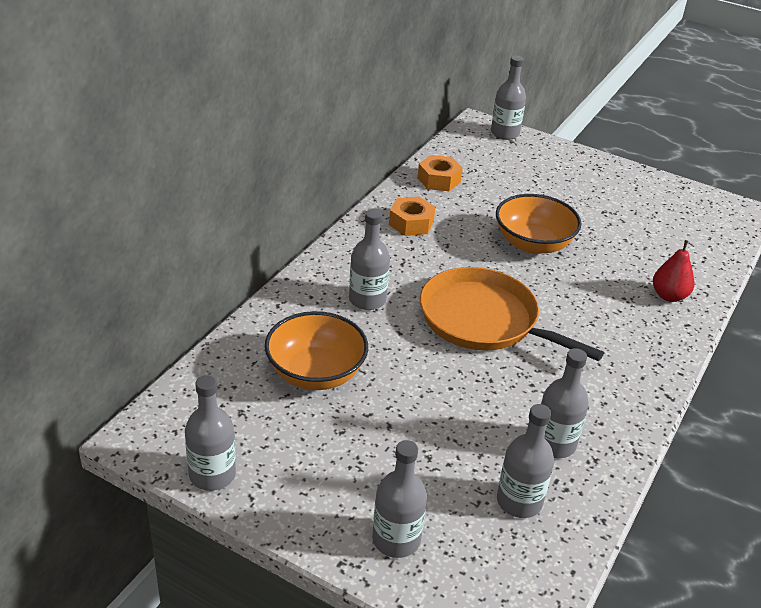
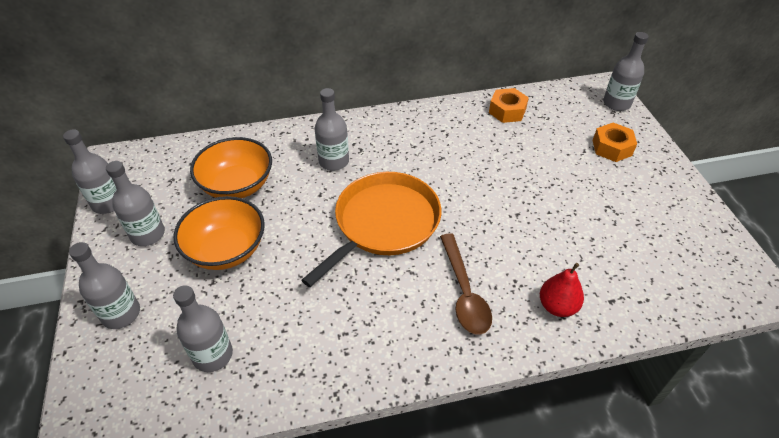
camera: 50 degrees right, 10 degrees up
(411, 223) = (440, 129): orange nut -> orange nut (612, 148)
(484, 320) = (383, 223): orange pan -> orange pan turned 45 degrees clockwise
(533, 244) = (506, 195): orange bowl -> orange bowl (226, 250)
(554, 444) = (293, 339): grey bottle -> grey bottle (148, 234)
(607, 327) = (464, 292): none -> brown spoon

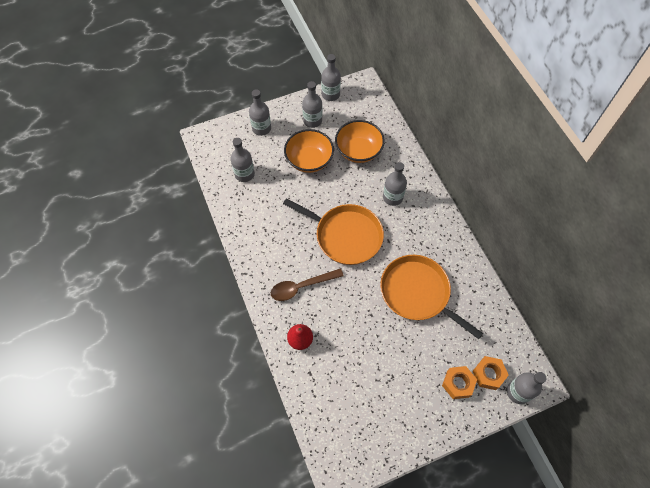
camera: 80 degrees right, 15 degrees up
(488, 162) = (417, 293): none -> orange pan
(507, 111) = (480, 304): orange nut -> orange nut (488, 374)

